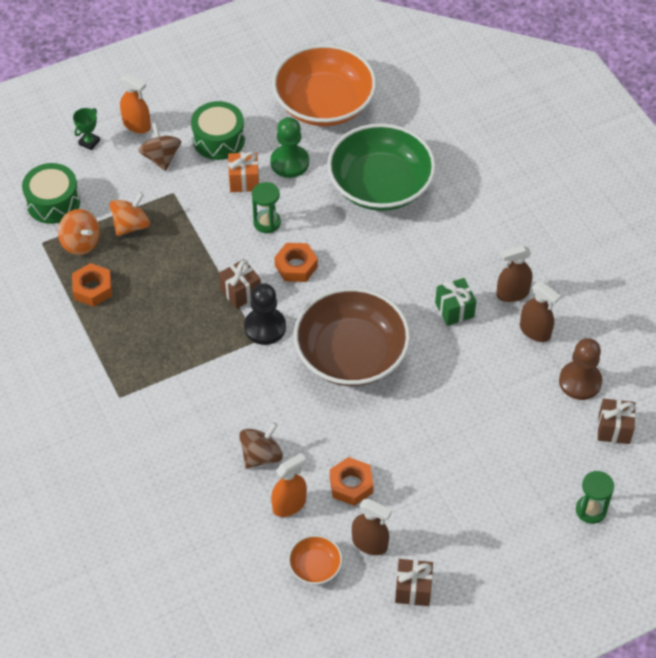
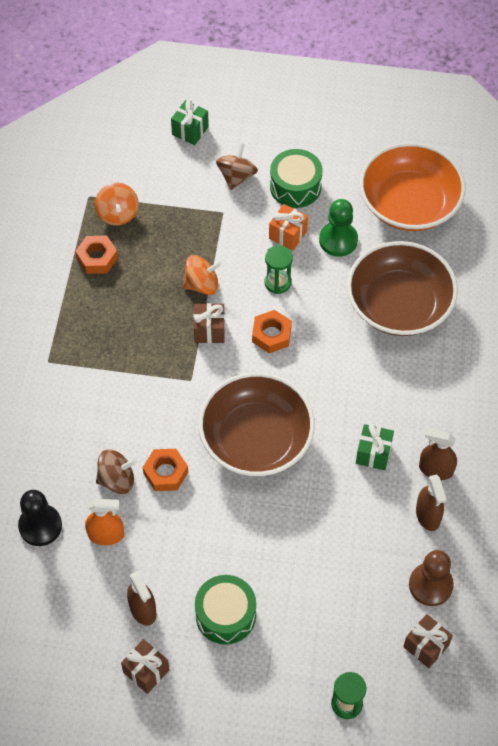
camera: 35 degrees right, 5 degrees up
(53, 202) = (123, 167): green drum -> green drum (225, 615)
(89, 142) = (190, 131): green trophy -> green gift
(131, 225) = (168, 221): orange spinning top -> orange spinning top (202, 285)
(136, 125) = (239, 136): orange spray bottle -> none
(265, 327) = (205, 372): black pawn -> black pawn (40, 526)
(315, 566) = (85, 599): orange bowl -> none
(351, 485) = (167, 550): orange nut -> orange nut (165, 473)
(380, 185) = (399, 304): green bowl -> brown bowl

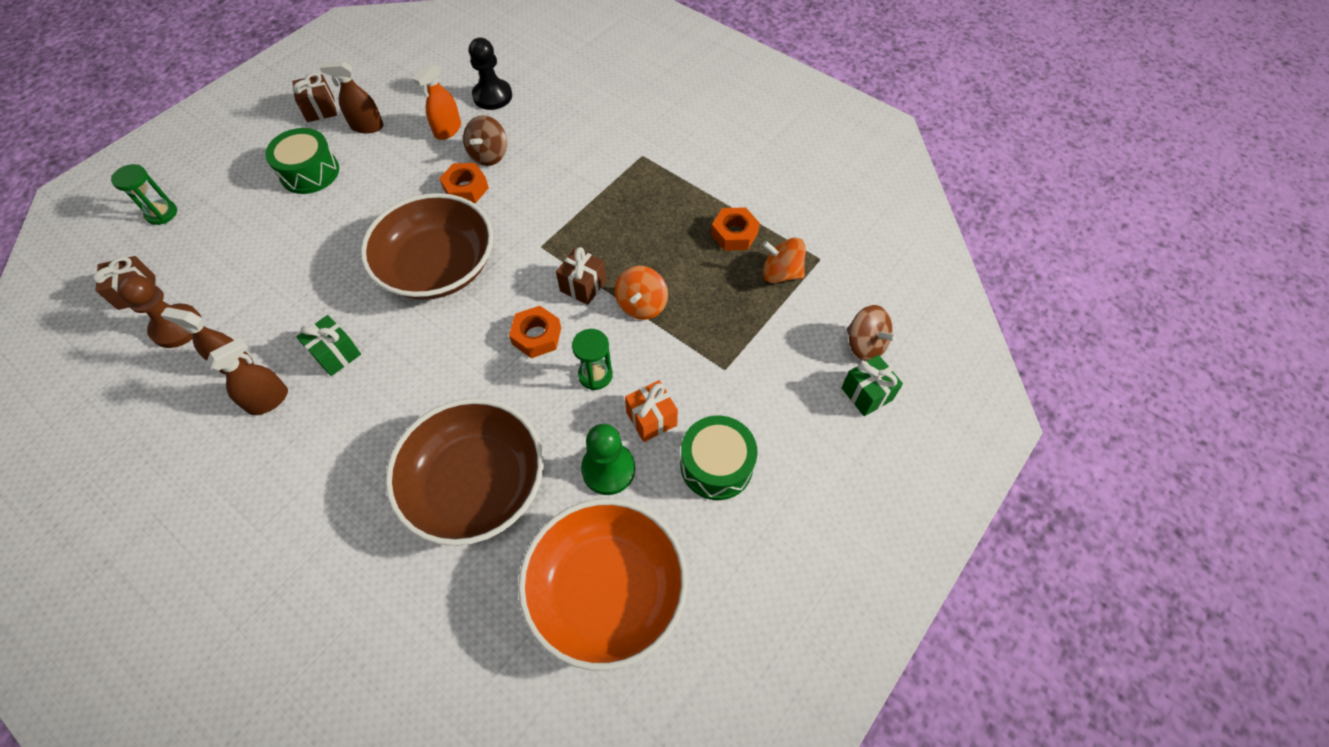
camera: 120 degrees right, 0 degrees up
(236, 176) = (769, 409): brown spinning top -> brown spinning top (865, 345)

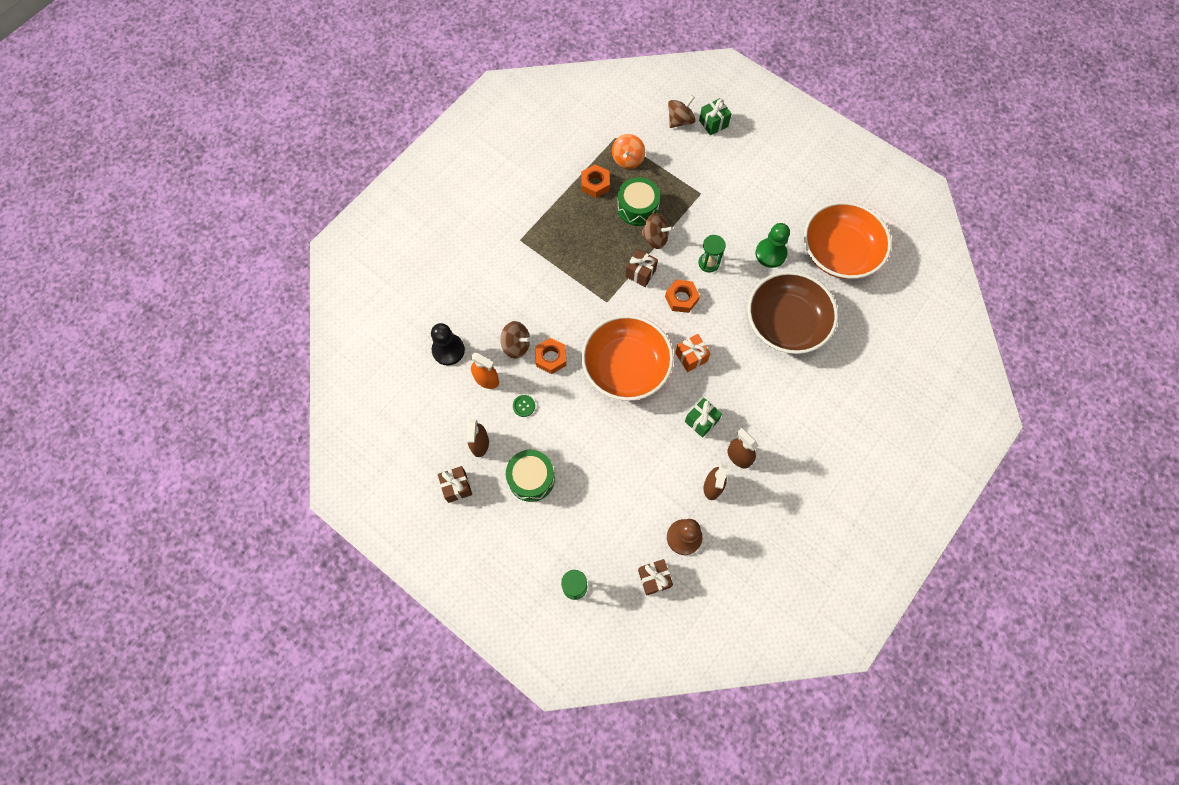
camera: 90 degrees left, 10 degrees up
(405, 164) = (524, 406): none -> green button
(438, 267) = (626, 367): brown bowl -> orange bowl
(642, 305) = (655, 238): orange spinning top -> brown spinning top
(651, 419) = (737, 232): orange gift -> orange gift (691, 357)
(716, 465) = (763, 199): green drum -> green drum (637, 208)

